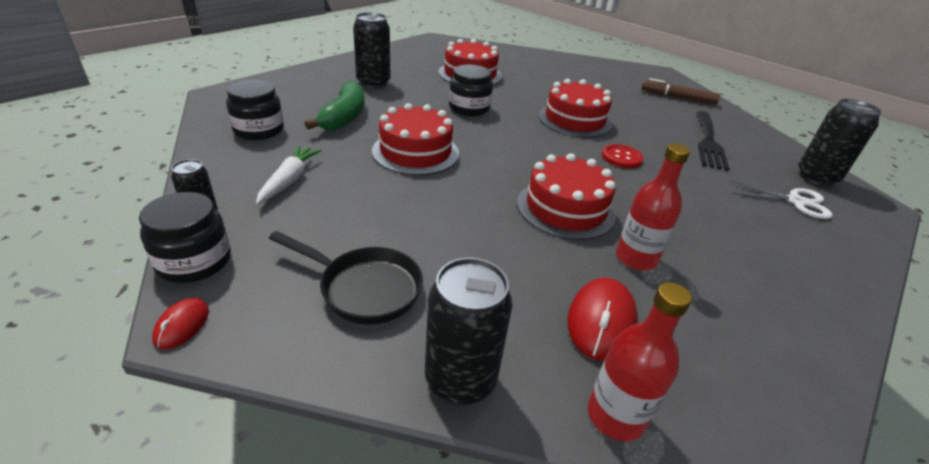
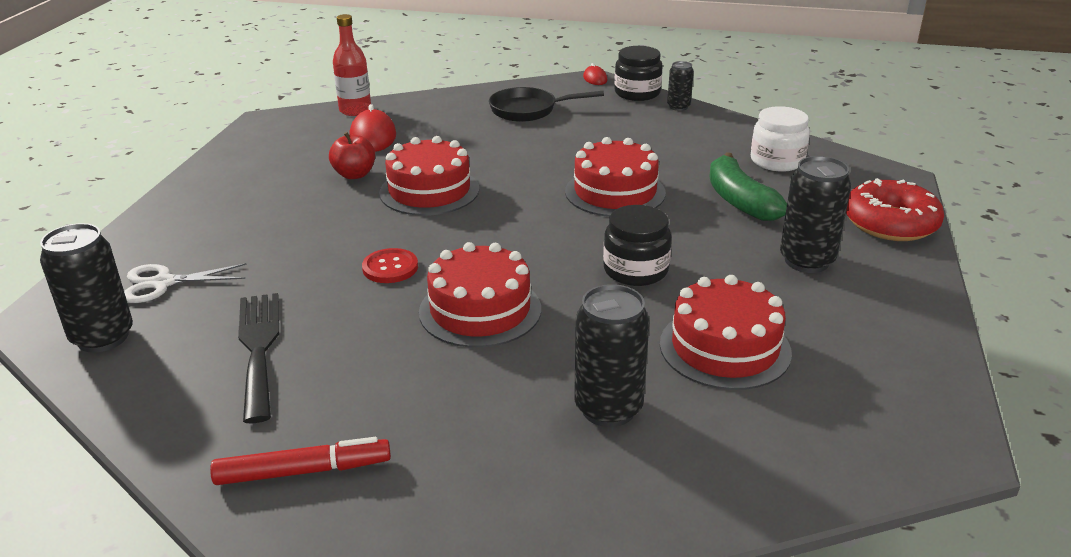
camera: 155 degrees right, 5 degrees down
(259, 130) = (777, 161): black jar -> white jar
(289, 180) = (671, 138): white carrot -> none
(291, 80) = (890, 223): none -> red donut
(460, 380) = (441, 100): black can -> black can (608, 408)
(636, 258) = (354, 174): red bottle -> red apple
(678, 97) = (303, 471): brown marker -> red marker

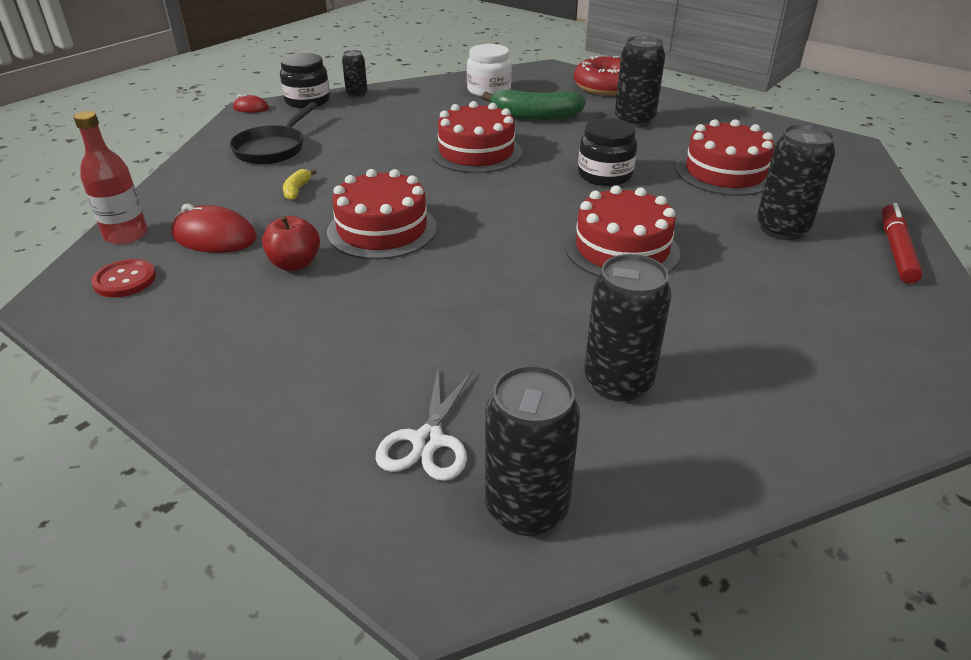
camera: 65 degrees left, 5 degrees up
(259, 348) = (618, 382): black fork -> black can
(303, 471) = (829, 383): red marker -> red marker (896, 250)
(390, 268) = (516, 279): red button -> red button (125, 280)
(466, 141) = (297, 190): none -> yellow banana

